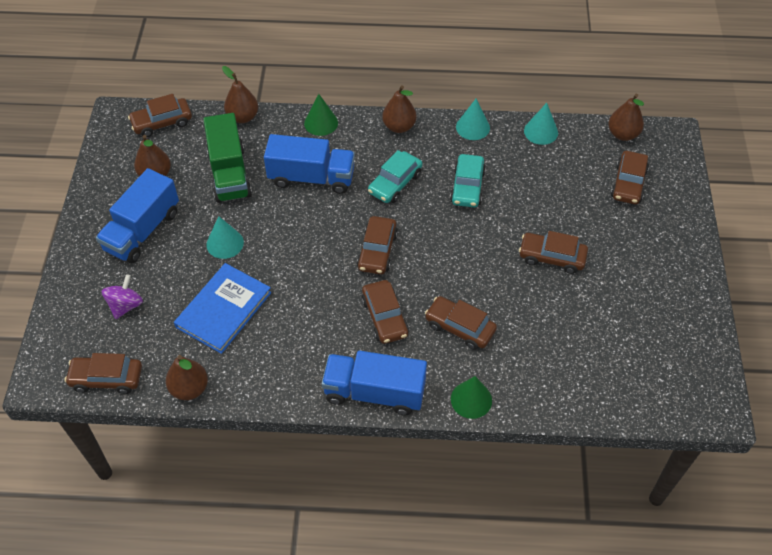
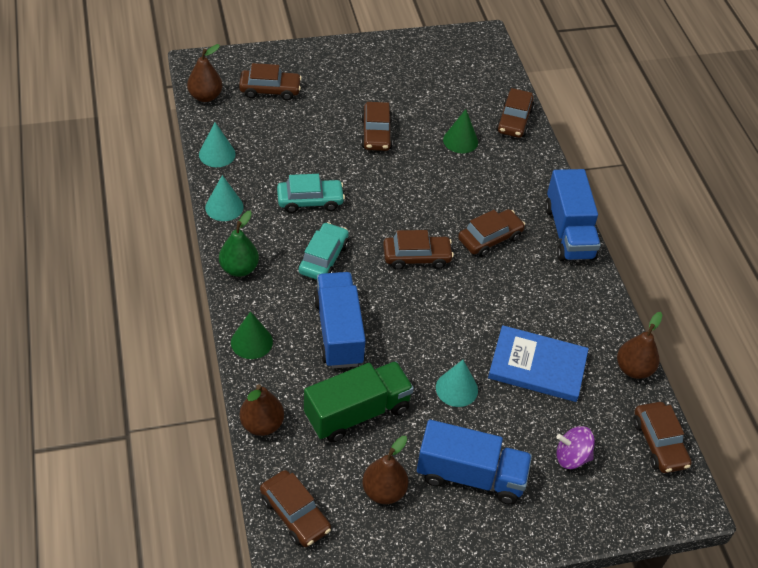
camera: 110 degrees left, 5 degrees down
(395, 183) = (323, 258): turquoise car -> turquoise car turned 90 degrees counterclockwise
(399, 126) = (239, 268): brown pear -> green pear
(459, 327) = (477, 185): brown car -> brown car (514, 121)
(471, 399) = (544, 170): green cone -> green cone (460, 140)

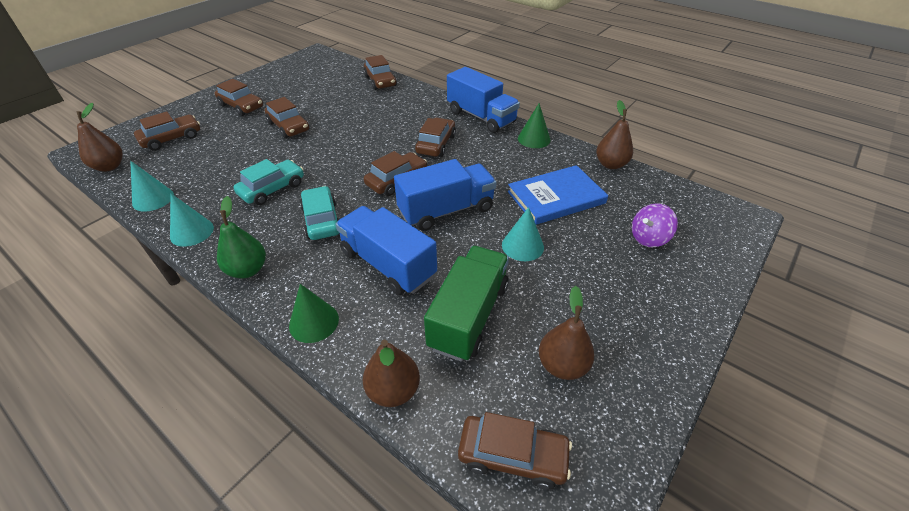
camera: 35 degrees left, 5 degrees down
(460, 140) = (355, 105): green cone -> green cone (534, 139)
(470, 475) = (606, 300): blue truck -> blue truck (446, 210)
(659, 443) = (680, 195): brown car -> brown car (241, 106)

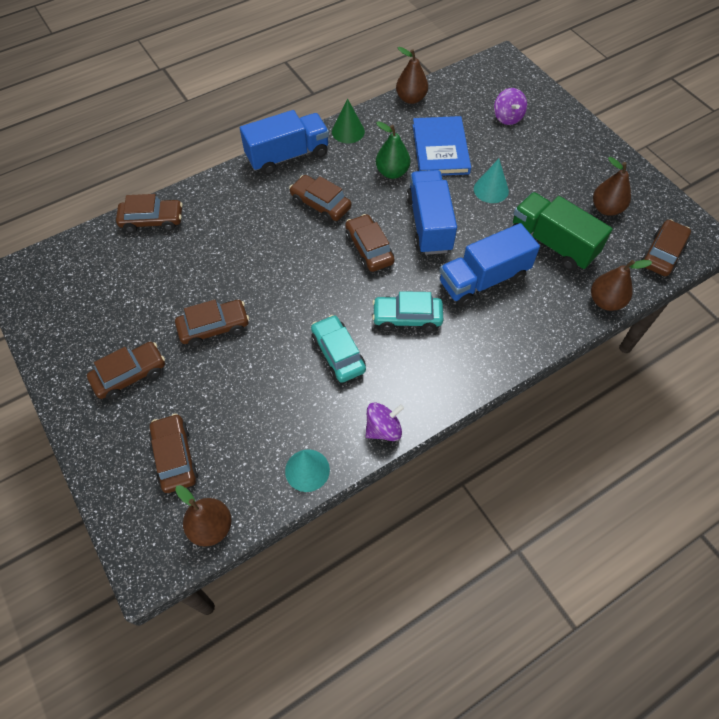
camera: 70 degrees left, 15 degrees up
(192, 232) = (383, 429): turquoise cone -> purple spinning top
(247, 270) = (456, 382): green pear -> green pear (392, 172)
(314, 322) = (532, 339): green cone -> none

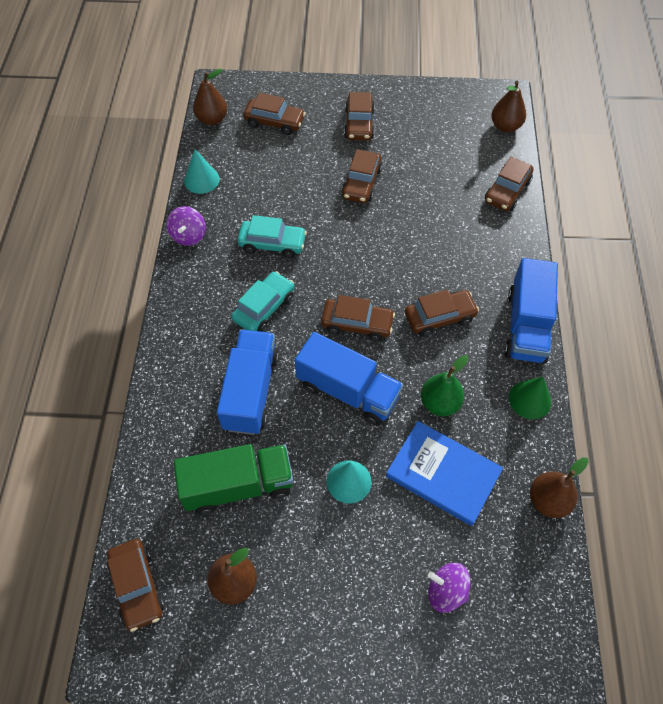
camera: 125 degrees right, 0 degrees up
(605, 301) = (141, 477): brown pear -> brown pear (505, 126)

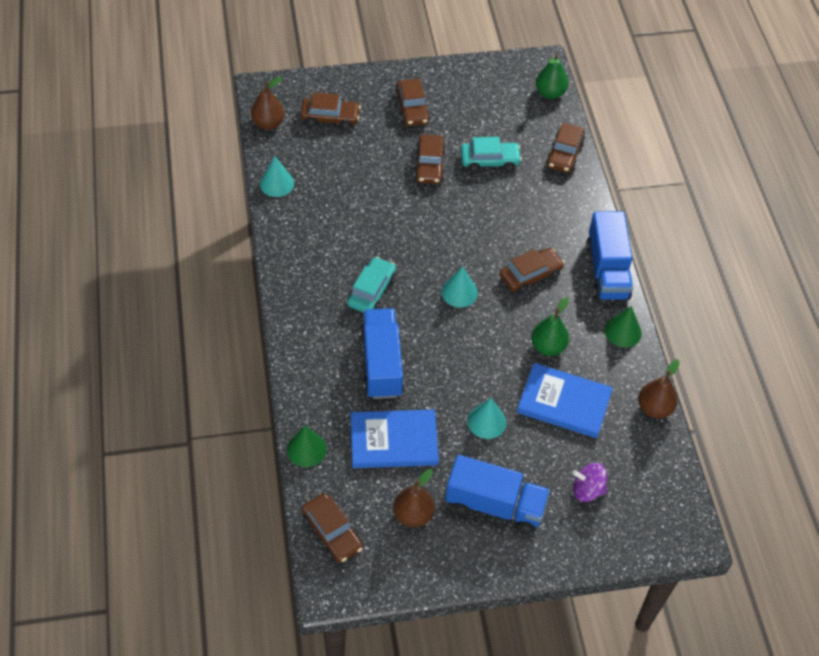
camera: 15 degrees left, 5 degrees down
(141, 477) = (306, 449): none -> green cone
(189, 236) = (281, 237): purple spinning top -> none
(238, 485) = (394, 441): green truck -> blue book
(272, 243) = (362, 233): turquoise car -> turquoise car (489, 161)
(348, 391) = (466, 349): blue truck -> blue truck (495, 505)
(357, 324) = (459, 292): brown car -> turquoise cone
(505, 126) = (550, 93): brown pear -> green pear

